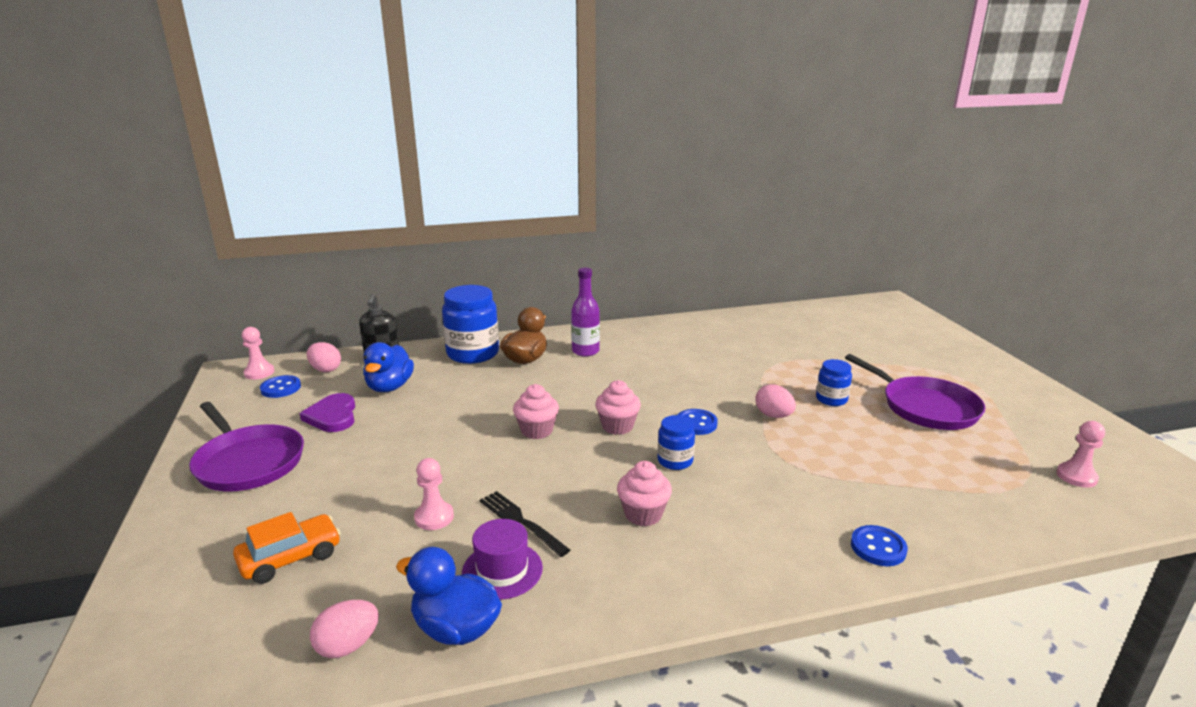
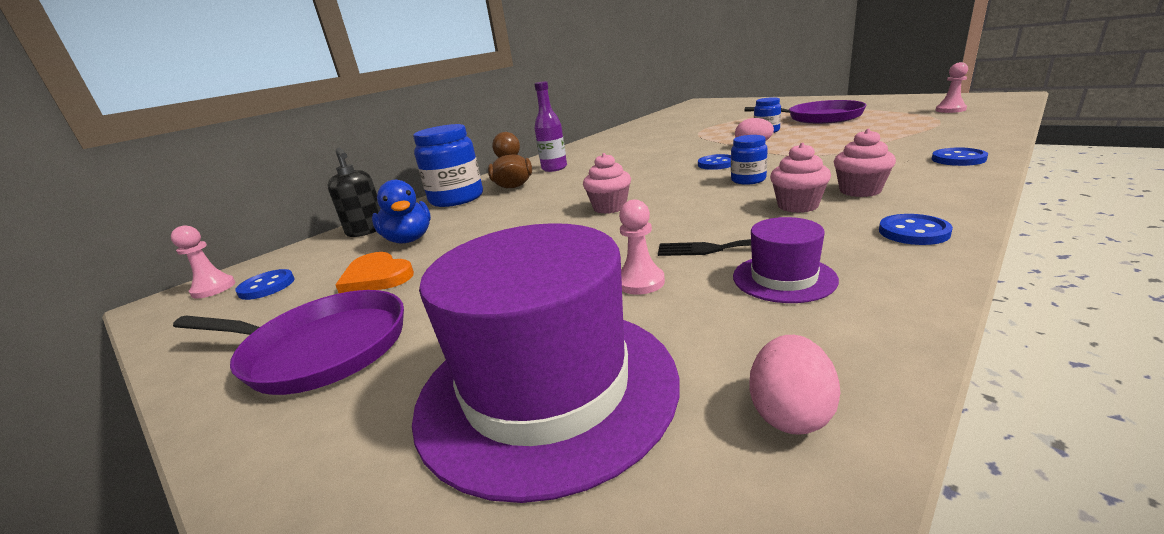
camera: 30 degrees left, 0 degrees up
(290, 558) = (546, 388): orange car -> purple hat
(325, 369) = (306, 257): pink egg -> none
(332, 416) = (376, 277): purple heart -> orange heart
(456, 629) = (850, 331): blue duck -> none
(617, 426) = (667, 183): pink cupcake -> pink cupcake (860, 191)
(650, 592) = (913, 232): none -> blue button

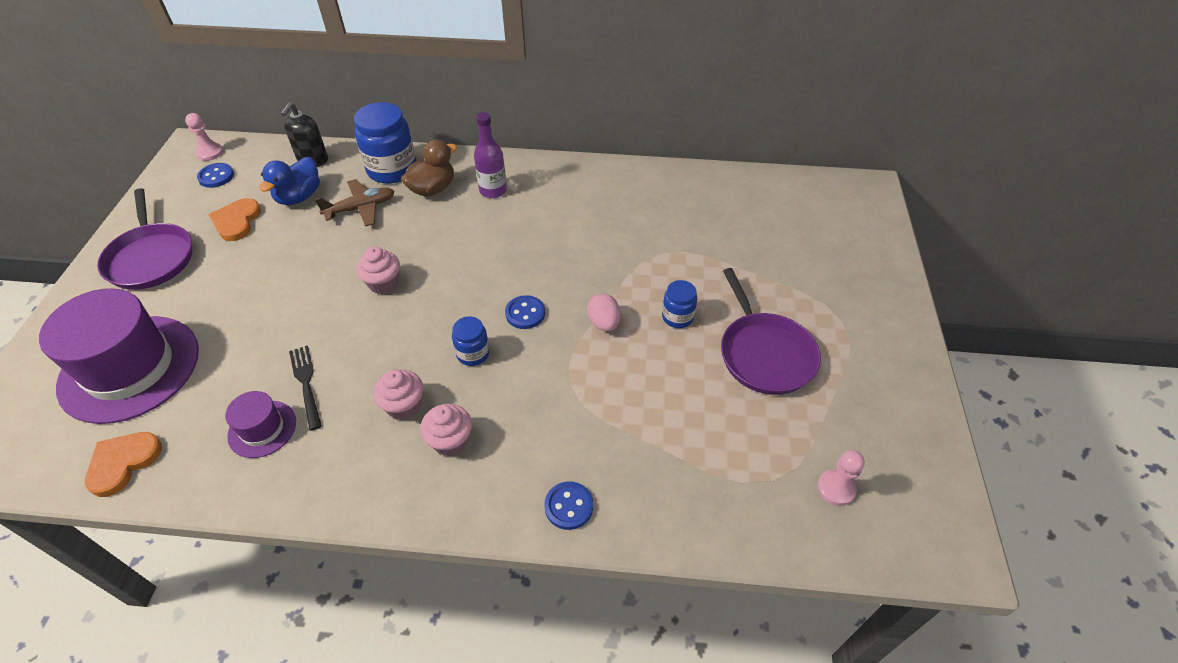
camera: 50 degrees right, 25 degrees up
(484, 212) = (361, 208): none -> brown plane
(640, 282) = (247, 358): pink pawn -> none
(790, 413) = (123, 463): pink egg -> orange heart
(913, 232) = (353, 487): blue button -> none

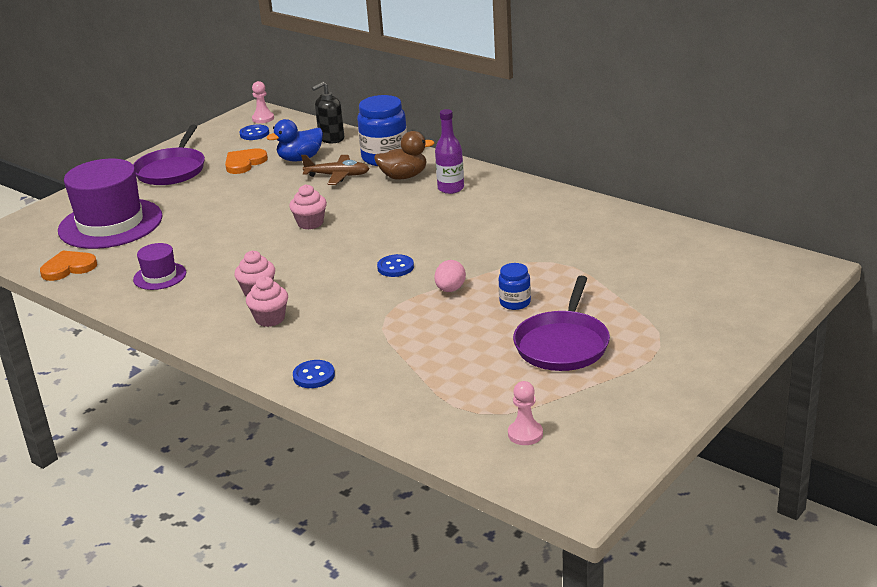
camera: 35 degrees right, 20 degrees down
(306, 383) = (207, 262): black fork -> none
(473, 354) = (333, 279): blue jar -> none

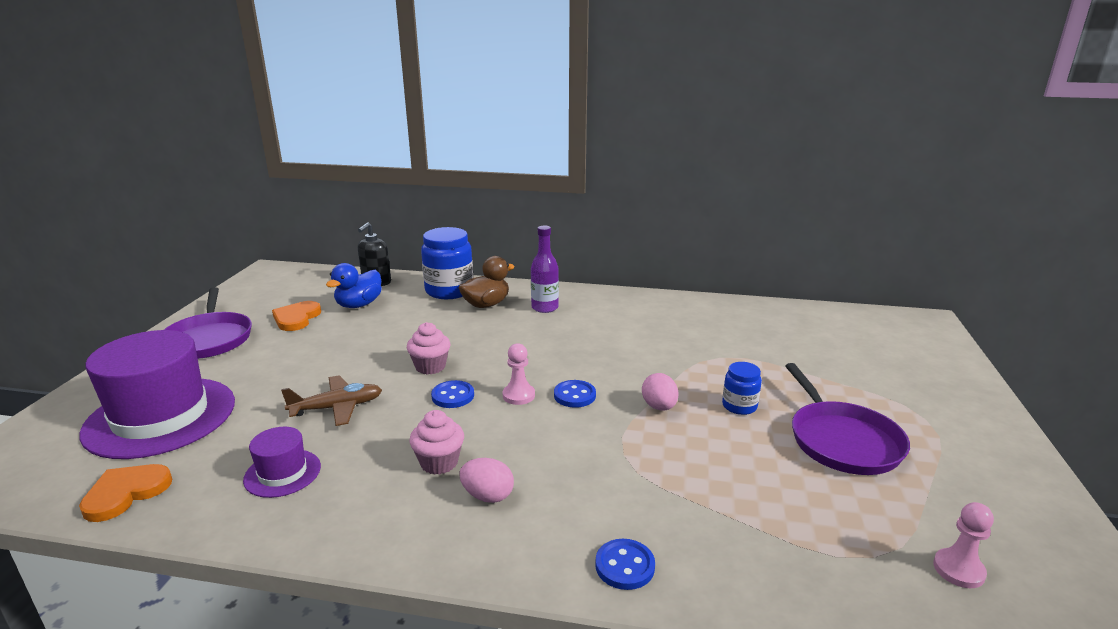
camera: 30 degrees left, 5 degrees down
(254, 134) = (285, 289): blue button -> blue button (453, 396)
(263, 118) = (284, 274): pink pawn -> pink pawn (518, 395)
(270, 319) = (487, 496): pink cupcake -> pink egg
(337, 176) = (416, 314): brown plane -> brown plane (337, 408)

